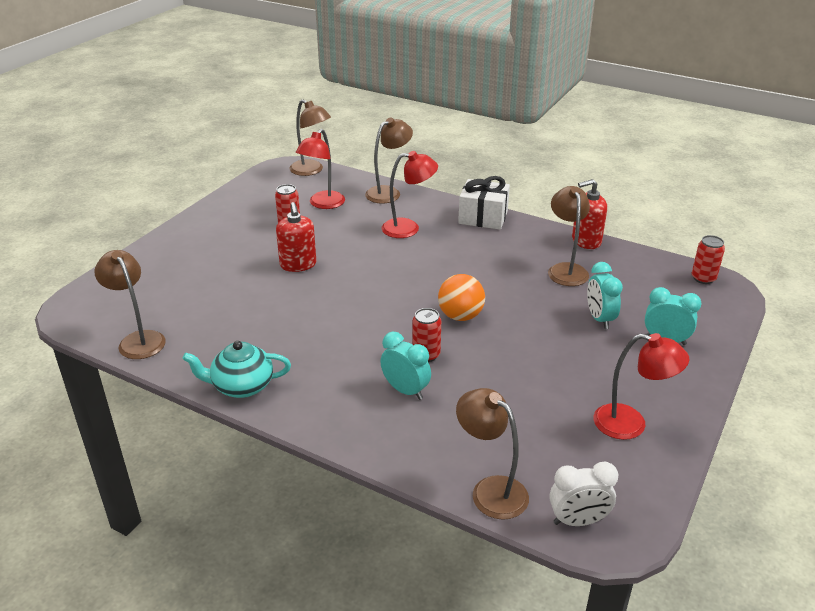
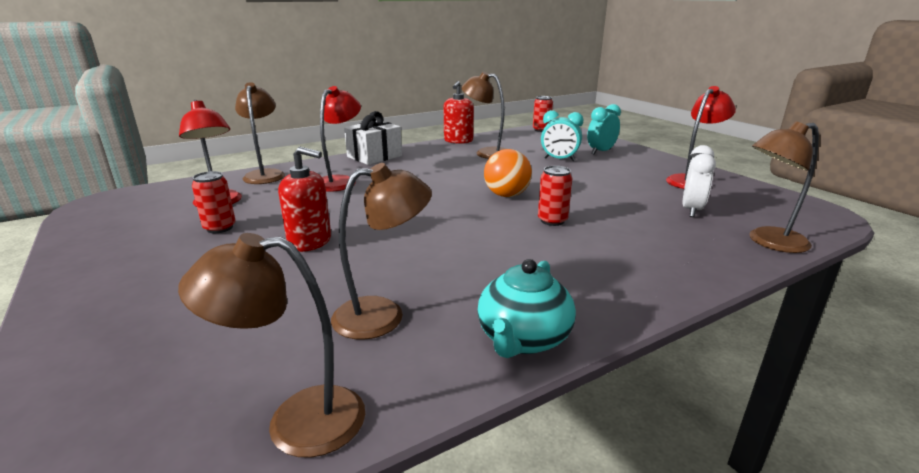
camera: 60 degrees left, 10 degrees down
(311, 170) = (142, 194): brown lamp -> brown lamp (383, 315)
(405, 390) = (602, 242): turquoise clock -> none
(578, 521) = (809, 221): white clock -> white clock (691, 210)

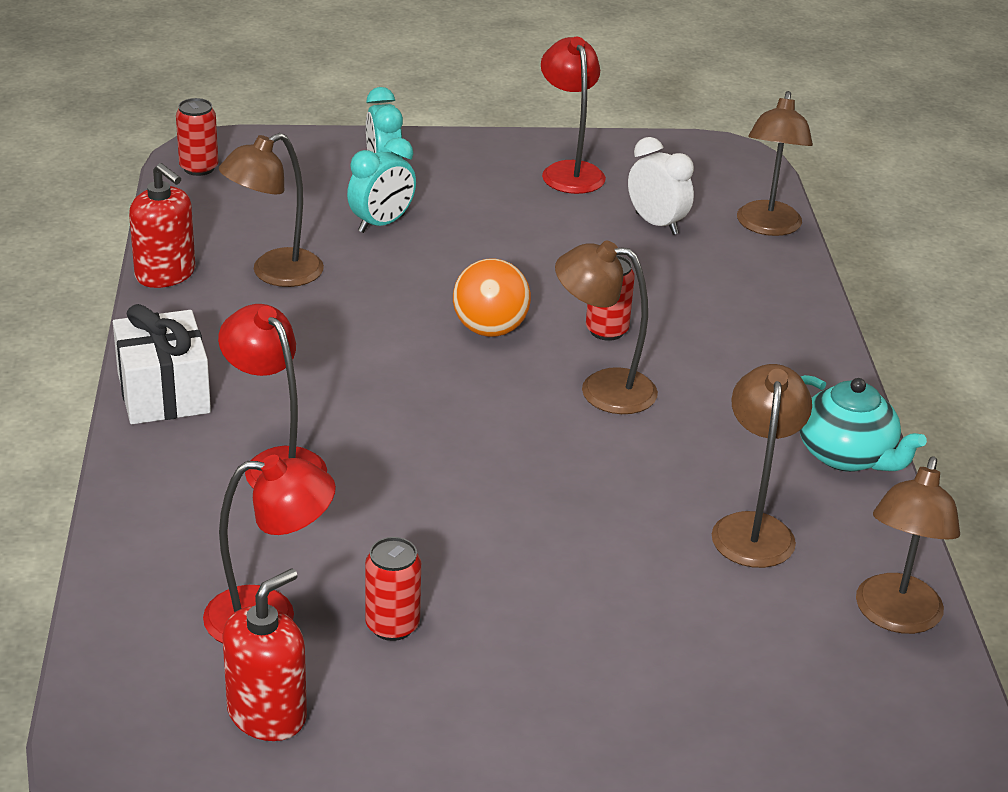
camera: 65 degrees left, 10 degrees up
(265, 174) = (145, 543): brown lamp -> brown lamp (602, 389)
(310, 242) = (518, 544): red soap dispenser -> red soap dispenser (267, 714)

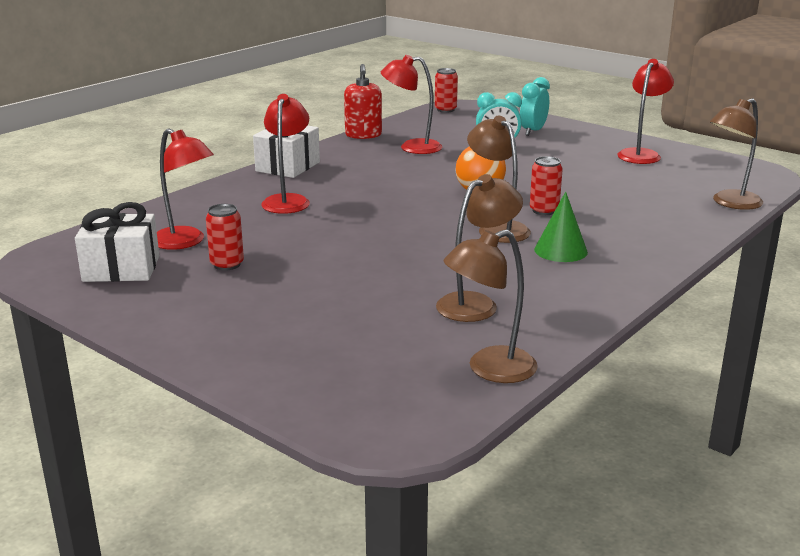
camera: 45 degrees right, 10 degrees down
(267, 714) = (121, 268): red soap dispenser -> white gift
(274, 273) = (412, 147): brown lamp -> red lamp
(656, 224) = (657, 184): white clock -> none
(715, 394) = (560, 250): none -> green cone
(847, 456) = (595, 299): turquoise teapot -> none

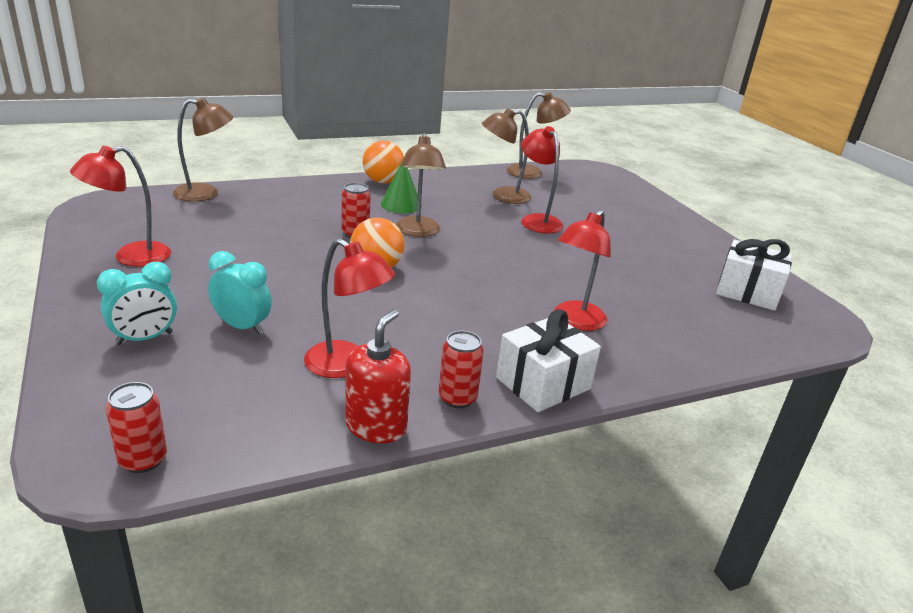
camera: 155 degrees left, 5 degrees up
(185, 242) = (691, 302): red lamp -> red lamp (537, 220)
(227, 264) = (657, 269): red can -> red can (457, 398)
(633, 273) = (383, 181): none -> orange ball

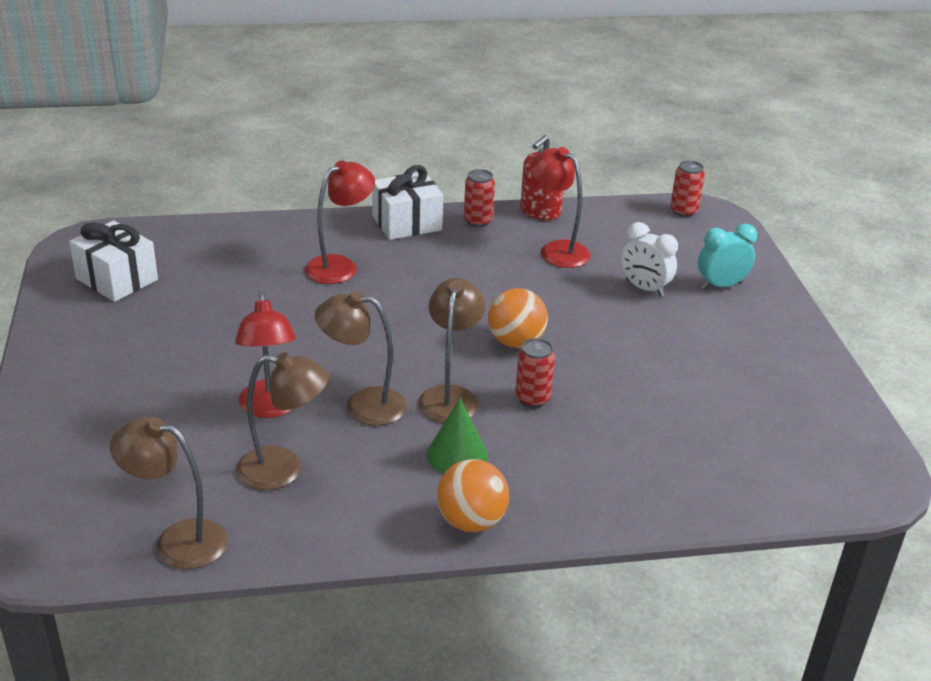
camera: 165 degrees left, 5 degrees up
(131, 257) = (782, 377): red lamp -> none
(206, 193) = (746, 498): brown lamp -> brown lamp (363, 405)
(242, 327) = (644, 288): turquoise clock -> white clock

